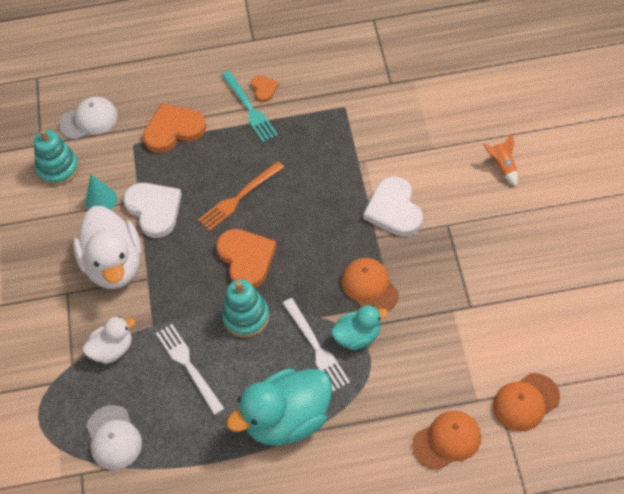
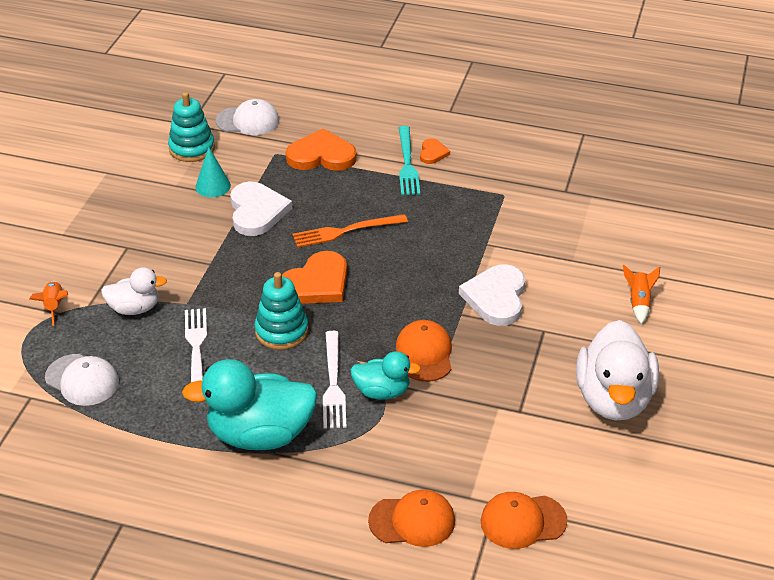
camera: 20 degrees right, 15 degrees down
(43, 378) = (54, 306): none -> orange rocket
(113, 437) = (82, 380): white cap -> white cap turned 60 degrees counterclockwise
(114, 265) = (187, 241): white duck -> white duck (613, 399)
(246, 259) = (316, 283): orange heart -> orange heart turned 45 degrees clockwise

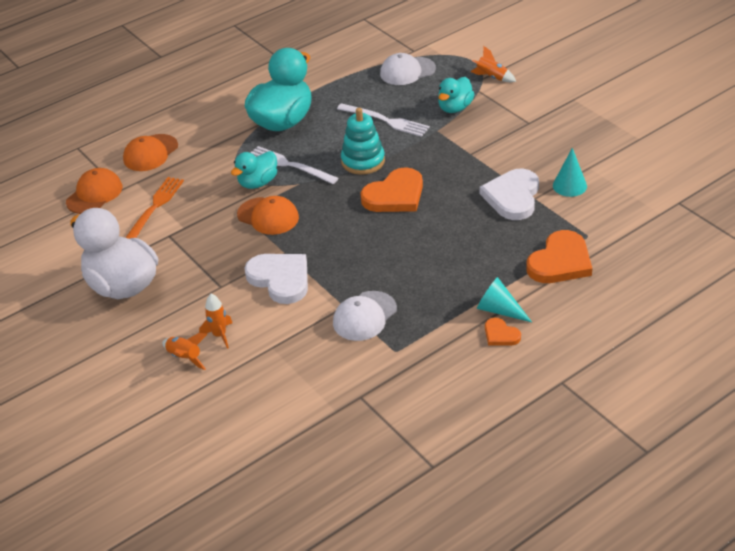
camera: 130 degrees right, 0 degrees up
(134, 308) = (455, 108): white duck -> turquoise duck
(192, 148) = (637, 191): turquoise stacking toy -> none
(248, 121) = (656, 238): white cap -> white cap (364, 316)
(257, 211) = (512, 197): white heart -> white heart turned 75 degrees clockwise
(316, 283) = (395, 195): orange heart -> orange heart turned 120 degrees counterclockwise
(345, 231) = (441, 234): orange fork -> orange fork (154, 208)
(407, 164) = (499, 310): turquoise fork -> turquoise cone
(595, 297) = (219, 335): none -> orange rocket

